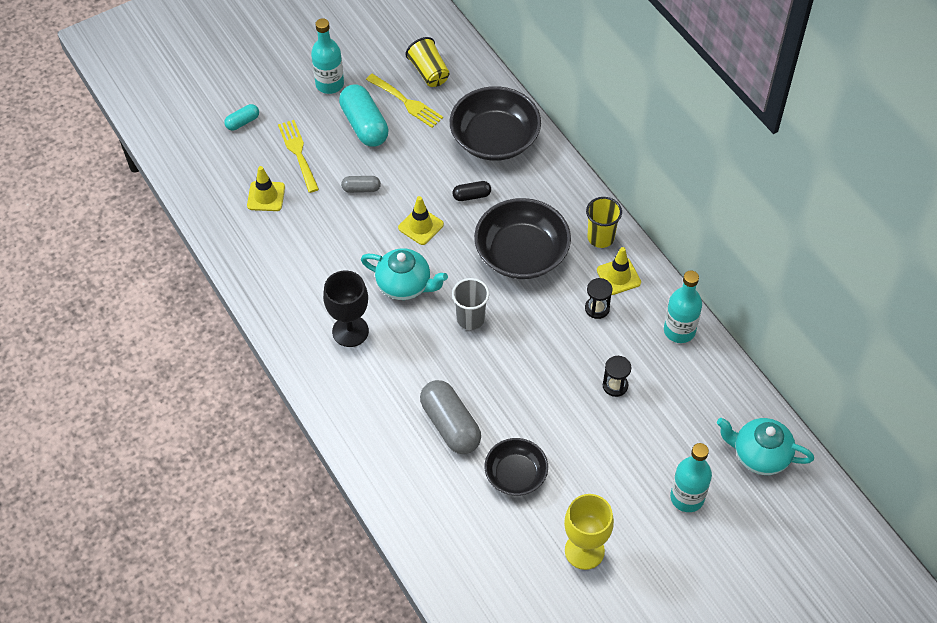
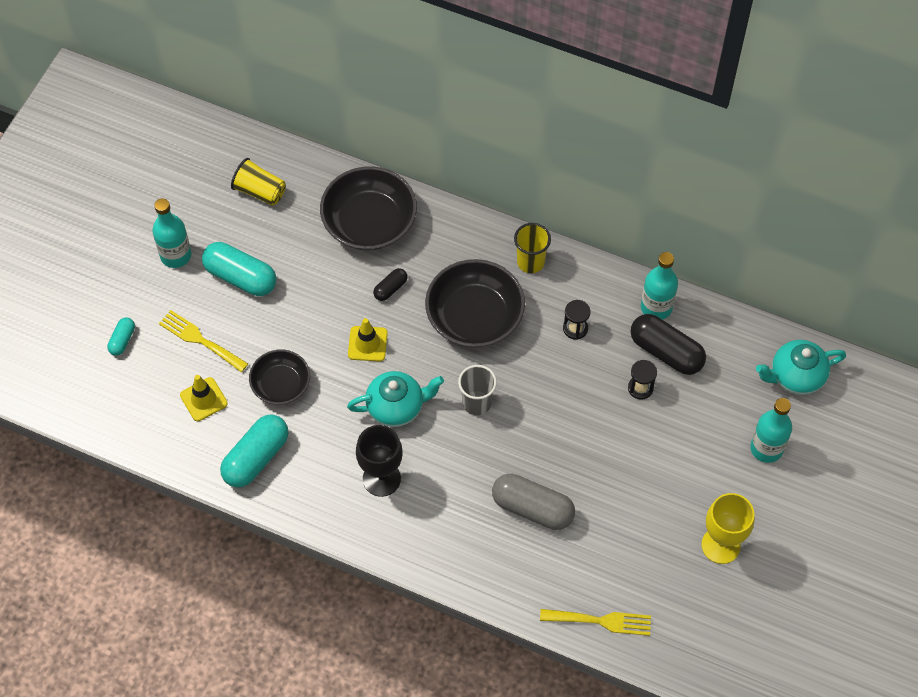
camera: 35 degrees left, 5 degrees up
(269, 260) = (256, 458): none -> turquoise capsule
(361, 189) = (286, 340): grey capsule -> none
(406, 102) = (262, 232): yellow fork -> yellow fork (601, 621)
(515, 474) = (618, 516): black bowl -> black bowl (281, 384)
(618, 276) = (571, 288): yellow traffic cone -> none
(660, 370) = (666, 352): none -> black capsule

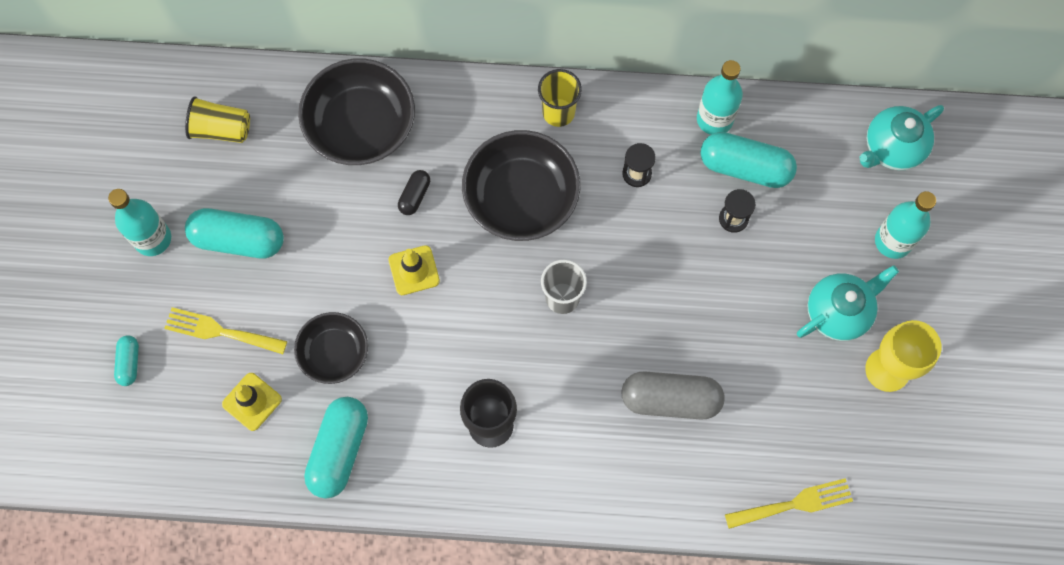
camera: 20 degrees left, 10 degrees up
(396, 407) = (475, 334): turquoise teapot -> turquoise teapot (838, 312)
(666, 352) = (745, 167): black capsule -> turquoise capsule

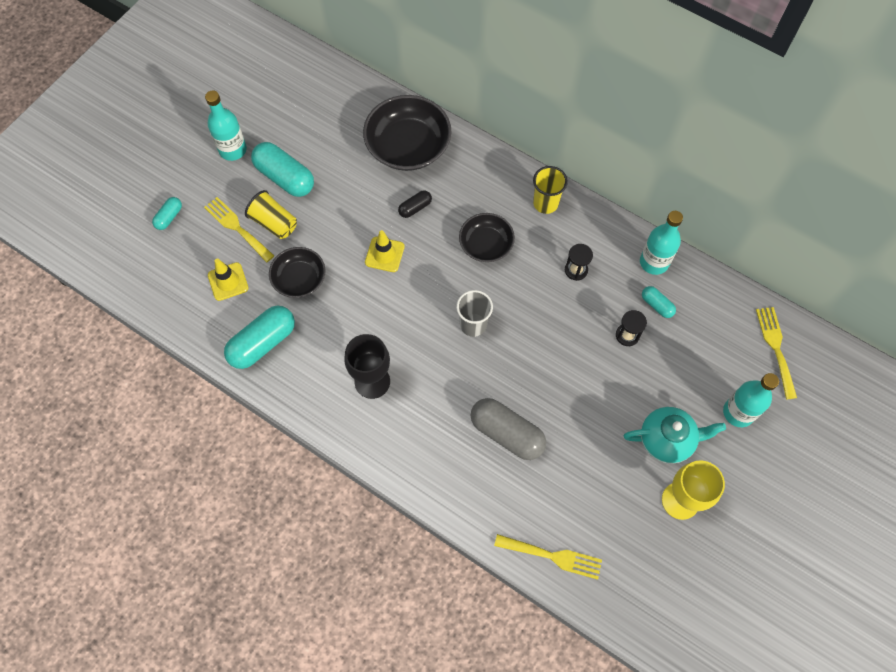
camera: 30 degrees right, 5 degrees down
(221, 129) = (318, 105): yellow cup -> yellow cup (274, 223)
(521, 197) = (486, 245): black bowl -> black bowl, size x0.61
(745, 167) = (657, 305): turquoise capsule -> turquoise capsule, size x0.51
(892, 148) = (775, 348): turquoise teapot -> yellow fork

